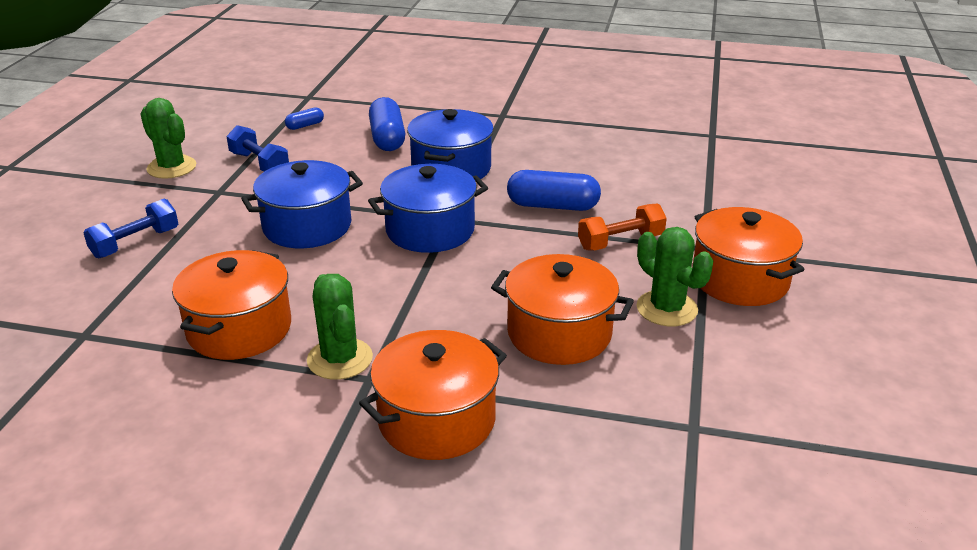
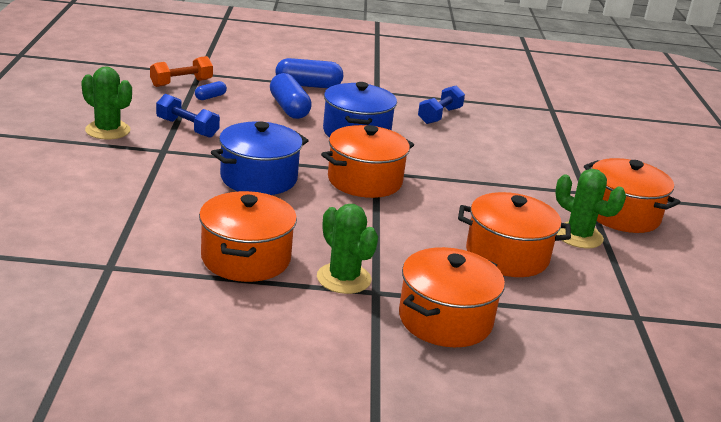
camera: 15 degrees left, 5 degrees down
(135, 243) = (112, 192): blue dumbbell -> blue dumbbell (439, 116)
(430, 230) = (365, 181): blue pot -> orange pot
(552, 206) = (454, 162): blue capsule -> blue capsule (308, 85)
(620, 242) = (520, 188): orange dumbbell -> orange dumbbell (181, 83)

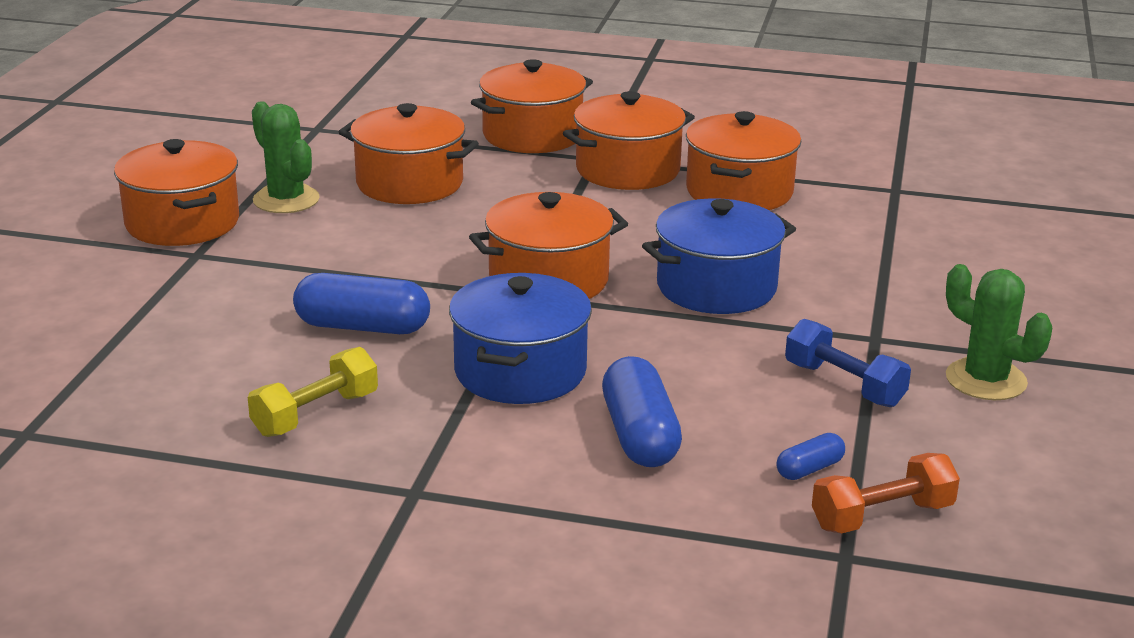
camera: 165 degrees left, 0 degrees up
(308, 85) = (578, 511): blue capsule -> blue capsule (362, 327)
(344, 278) = (627, 170): green cactus -> orange pot
(439, 116) = (315, 414): blue dumbbell -> yellow dumbbell

